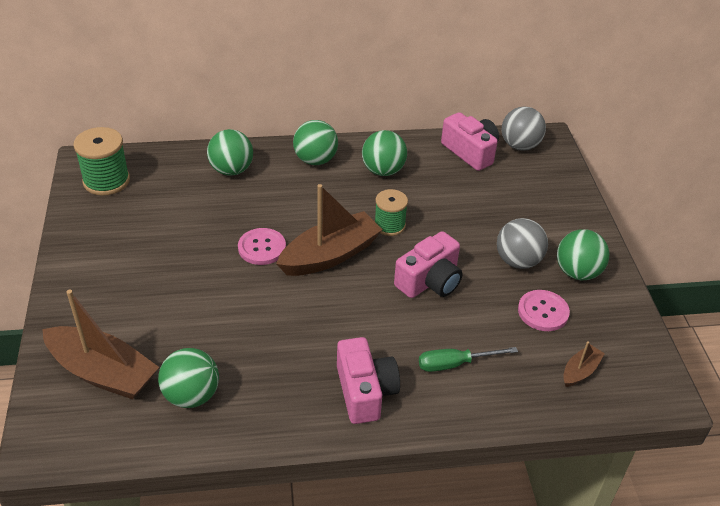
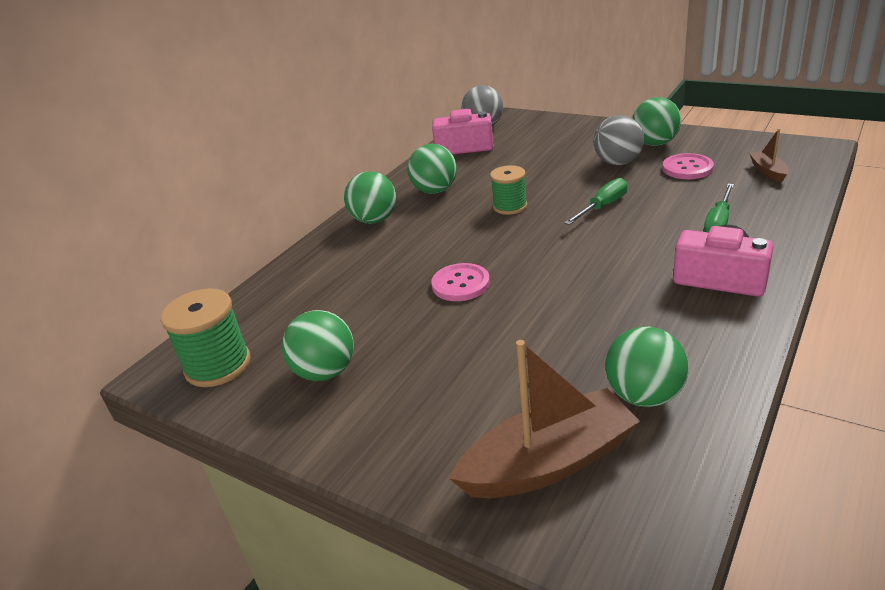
camera: 45 degrees left, 10 degrees down
(231, 170) = (322, 271): green ball -> green ball (325, 372)
(330, 255) = (515, 247): brown boat -> none
(430, 281) = (603, 206): pink camera -> green screwdriver

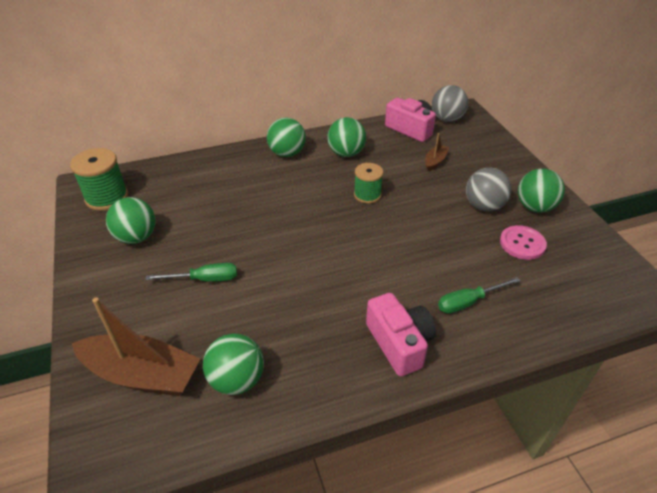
camera: 35 degrees right, 10 degrees up
(460, 284) = (263, 231): pink button -> none
(603, 206) = (418, 234): green screwdriver -> green screwdriver (204, 279)
(768, 171) = (575, 288): brown boat -> brown boat (435, 161)

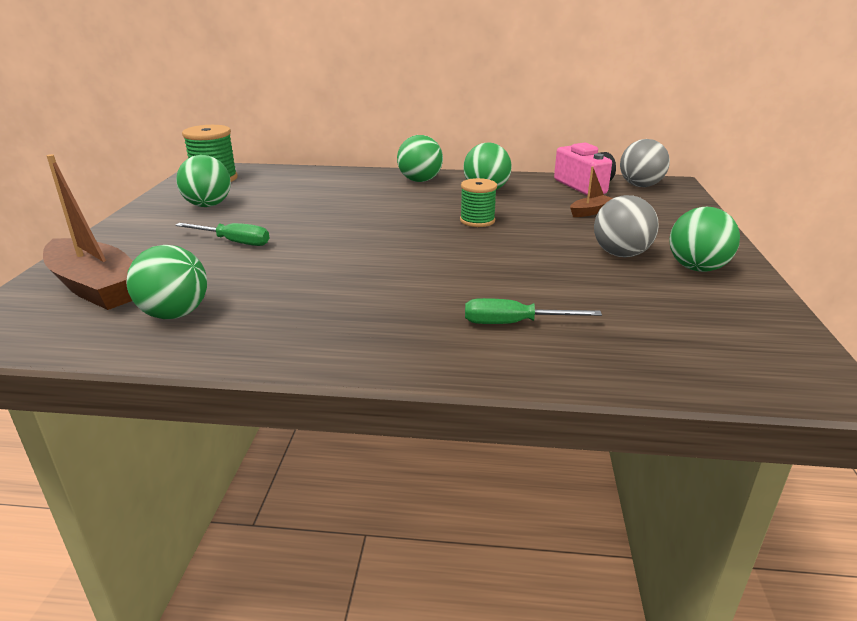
camera: 25 degrees right, 15 degrees down
(399, 343) = (385, 334): pink camera -> none
(522, 243) = (645, 293): pink button -> none

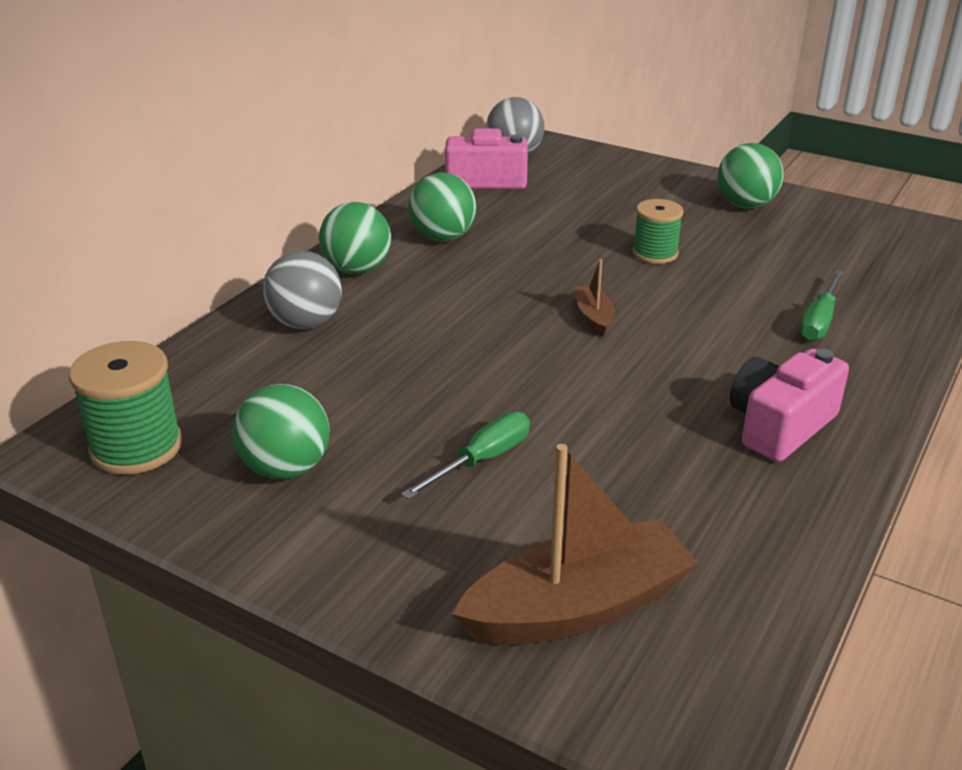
camera: 65 degrees left, 5 degrees up
(175, 314) = (705, 534): green ball -> none
(326, 324) = (779, 426): none -> pink camera
(477, 221) = (545, 270): green spool -> green spool (655, 253)
(590, 212) = (571, 203): brown boat -> brown boat (594, 317)
(621, 254) = (694, 226): grey ball -> grey ball (306, 323)

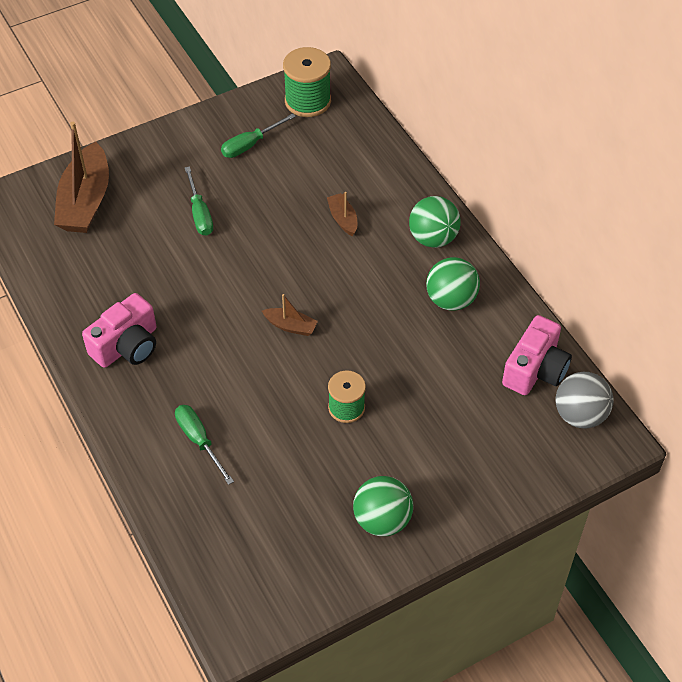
camera: 120 degrees right, 20 degrees up
(286, 468) = (250, 145): green ball -> green screwdriver
(306, 323) = (381, 193): grey ball -> none
(380, 336) = (343, 219): none -> brown boat
(779, 426) = (127, 346): pink camera -> pink camera turned 60 degrees clockwise

